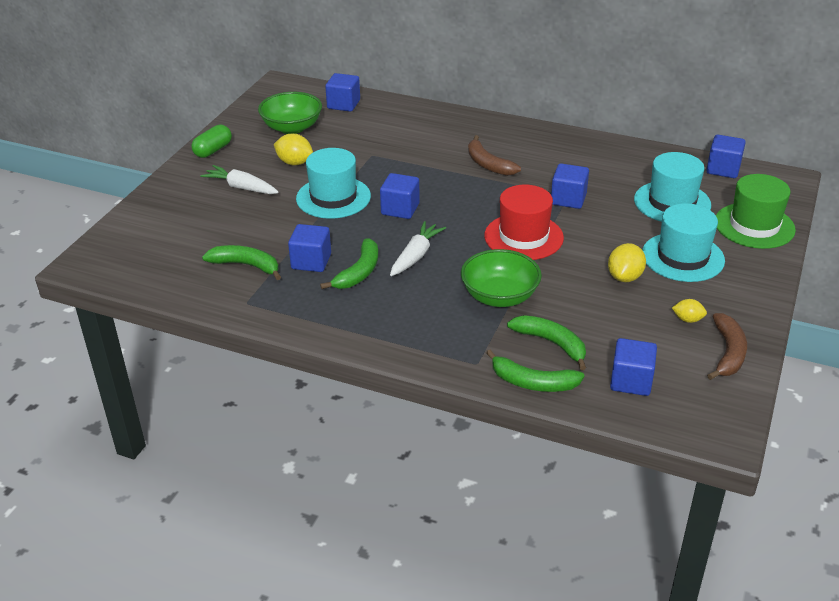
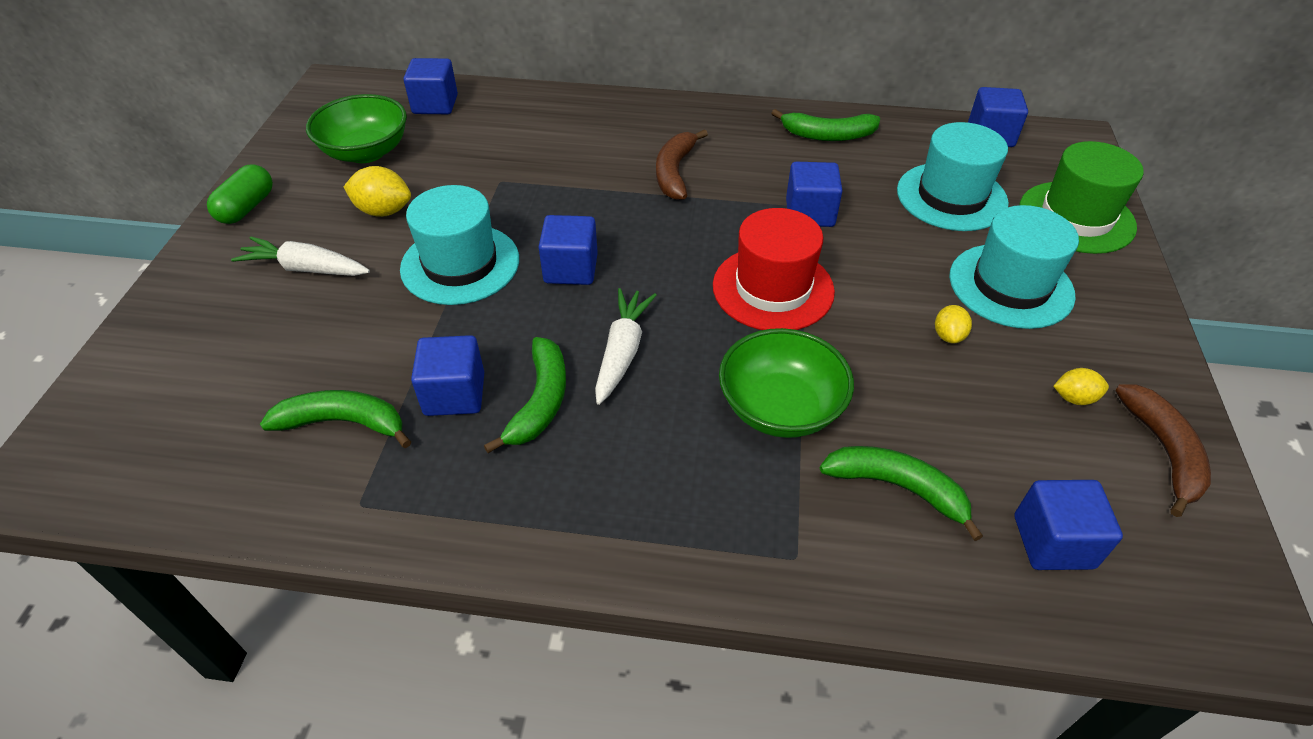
camera: 15 degrees left, 10 degrees up
(488, 164) = (675, 172): brown banana -> brown banana turned 60 degrees clockwise
(532, 382) = (903, 580): green banana -> green banana (827, 135)
(625, 277) = (948, 336): yellow lemon -> yellow lemon, size x0.61

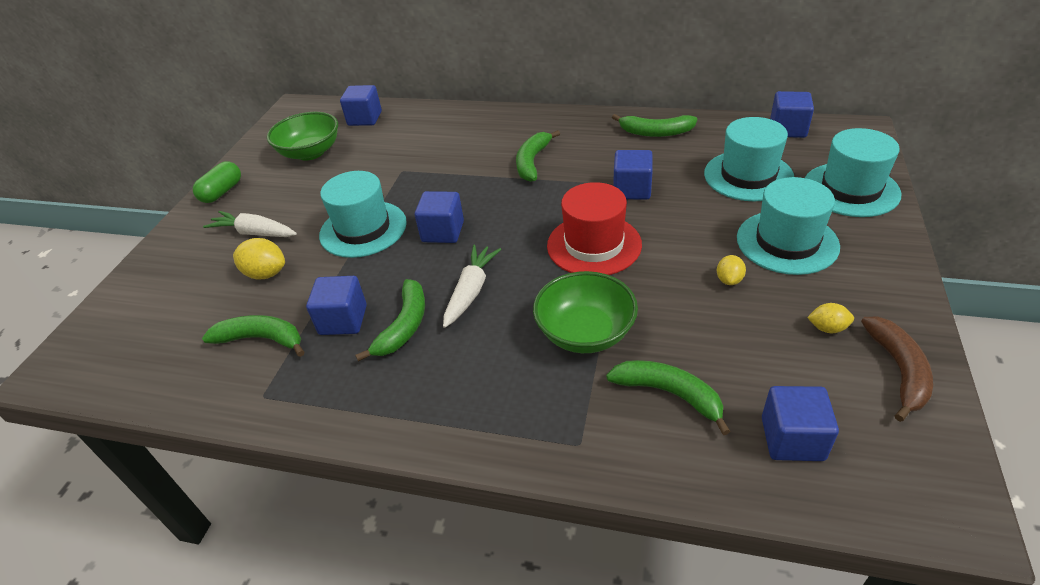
camera: 10 degrees right, 5 degrees down
(383, 211) = (315, 193): yellow lemon -> yellow lemon (266, 274)
(675, 172) = (532, 162): brown banana -> green banana
(1076, 217) = (850, 189): green hat -> turquoise hat

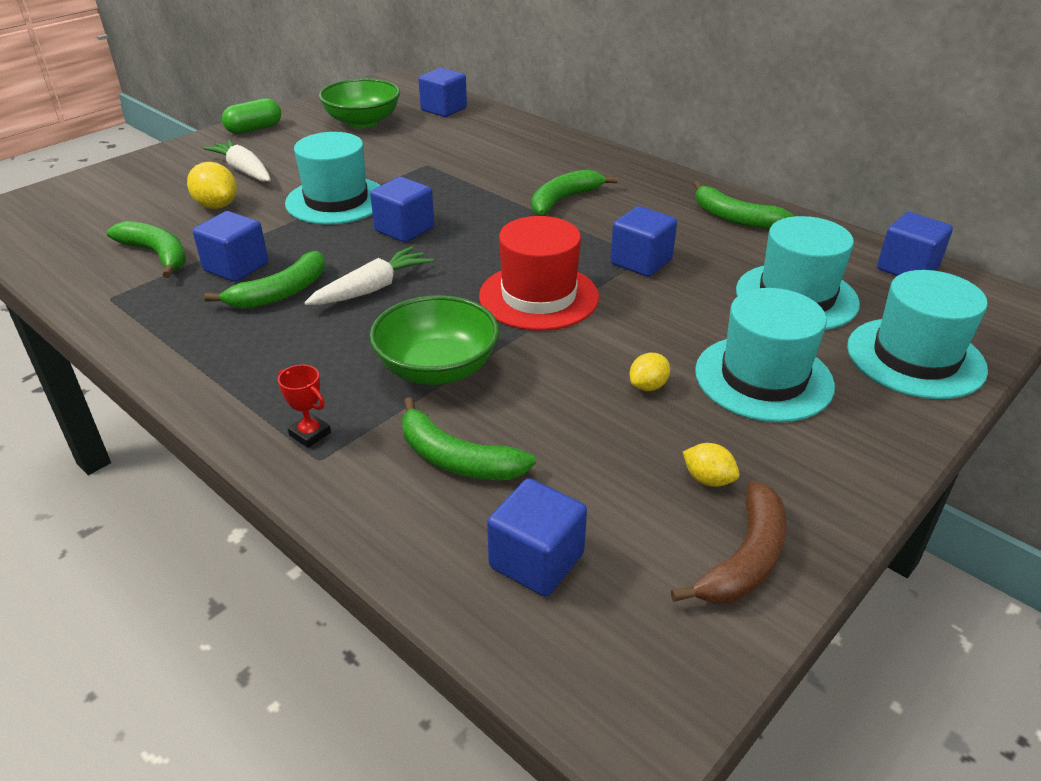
camera: 25 degrees right, 5 degrees down
(552, 428) = (310, 434): none -> red trophy
(669, 394) = (456, 459): green banana -> green banana turned 150 degrees clockwise

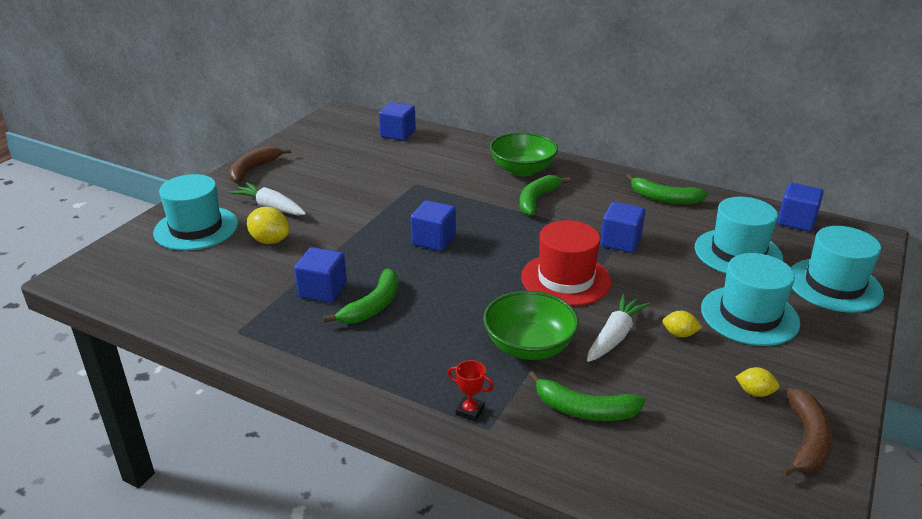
camera: 15 degrees left, 5 degrees down
(157, 255) = (250, 289): green banana -> none
(254, 129) = (254, 169): green capsule -> brown banana
(336, 201) = (364, 223): turquoise hat -> turquoise hat (196, 228)
(363, 122) = (340, 152): green bowl -> green bowl (522, 170)
(372, 289) = (440, 292): white carrot -> white carrot (614, 336)
(536, 560) = (680, 469): blue cube -> none
(648, 386) = (679, 334): yellow lemon -> yellow lemon turned 75 degrees clockwise

